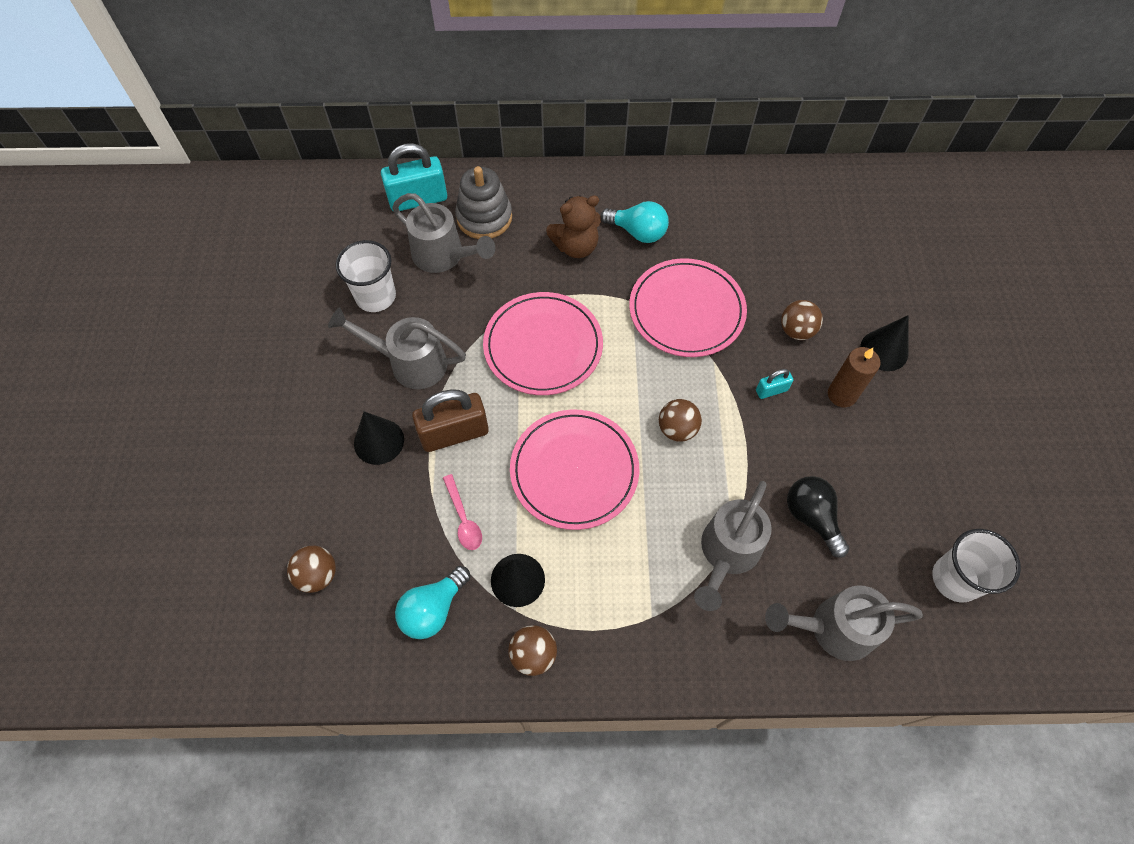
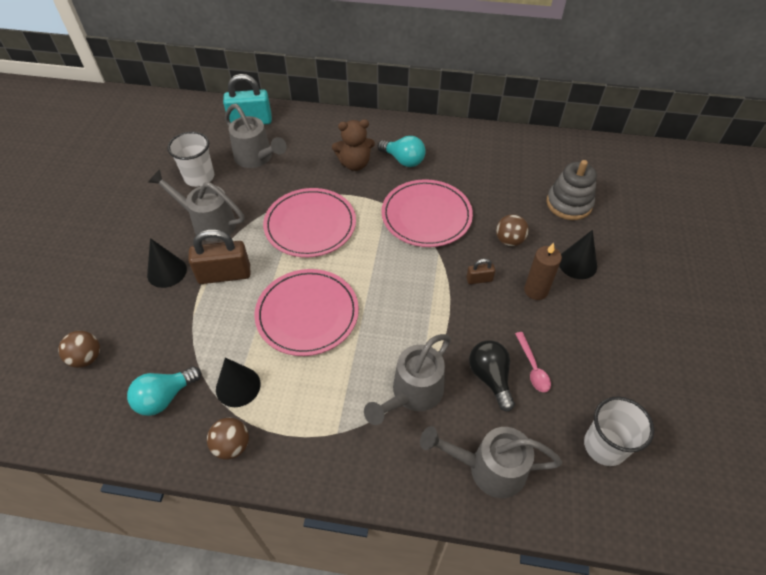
camera: 10 degrees right, 10 degrees down
(463, 518) = (211, 335): pink spoon -> pink spoon (532, 367)
(484, 218) = (294, 138): grey stacking toy -> grey stacking toy (569, 204)
(677, 429) = (397, 296): brown ball -> none
(771, 390) = (479, 279): turquoise padlock -> brown padlock

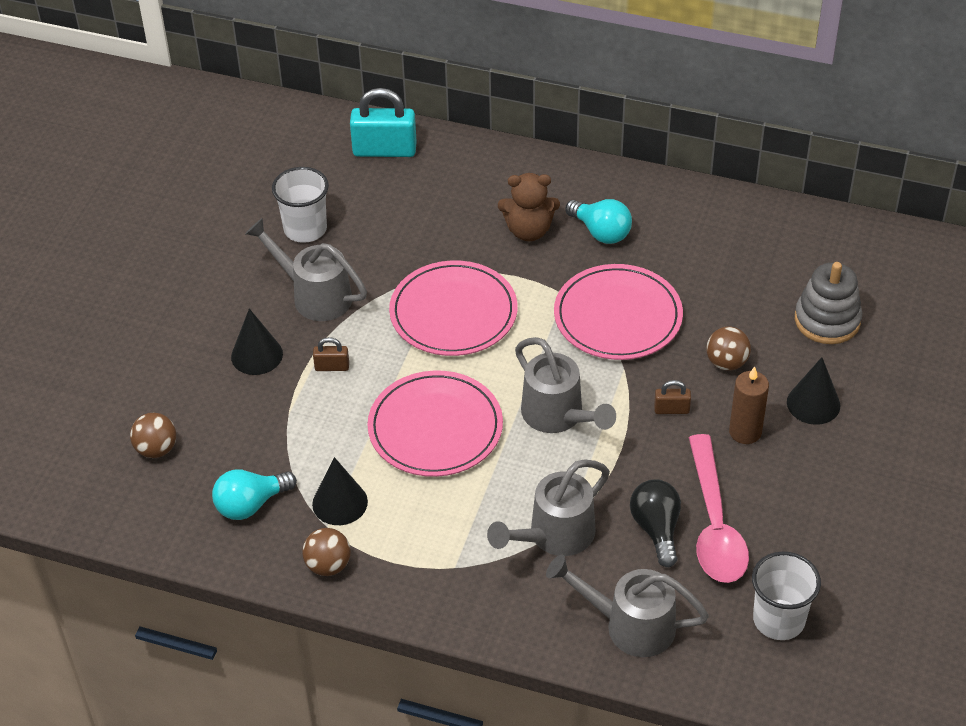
camera: 10 degrees right, 5 degrees down
(224, 274) = (332, 367): brown padlock -> brown padlock, size x0.49
(256, 158) = (388, 208): grey watering can -> grey watering can (558, 416)
(532, 367) = (714, 524): pink spoon -> pink spoon, size x2.06

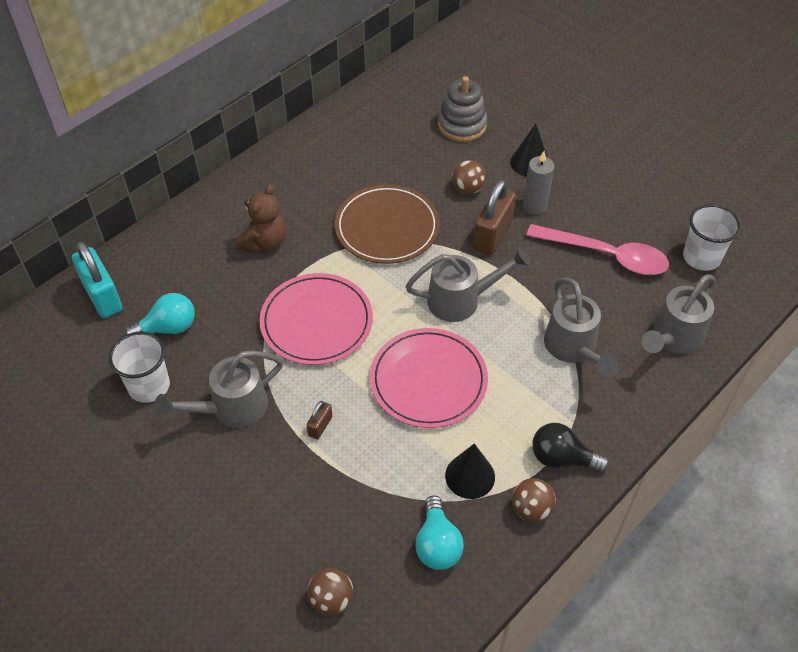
camera: 65 degrees left, 5 degrees up
(257, 355) = (270, 477): black cone -> none
(384, 150) = (102, 296): turquoise padlock -> turquoise padlock turned 60 degrees counterclockwise
(601, 232) = (297, 202): turquoise light bulb -> turquoise light bulb (168, 328)
(618, 316) = (387, 227): pink plate -> brown plate
(656, 529) = (595, 288): black light bulb -> black light bulb (562, 458)
(671, 409) = (492, 235): brown padlock -> brown padlock, size x2.05
(745, 432) = (534, 206): brown candle -> grey candle

